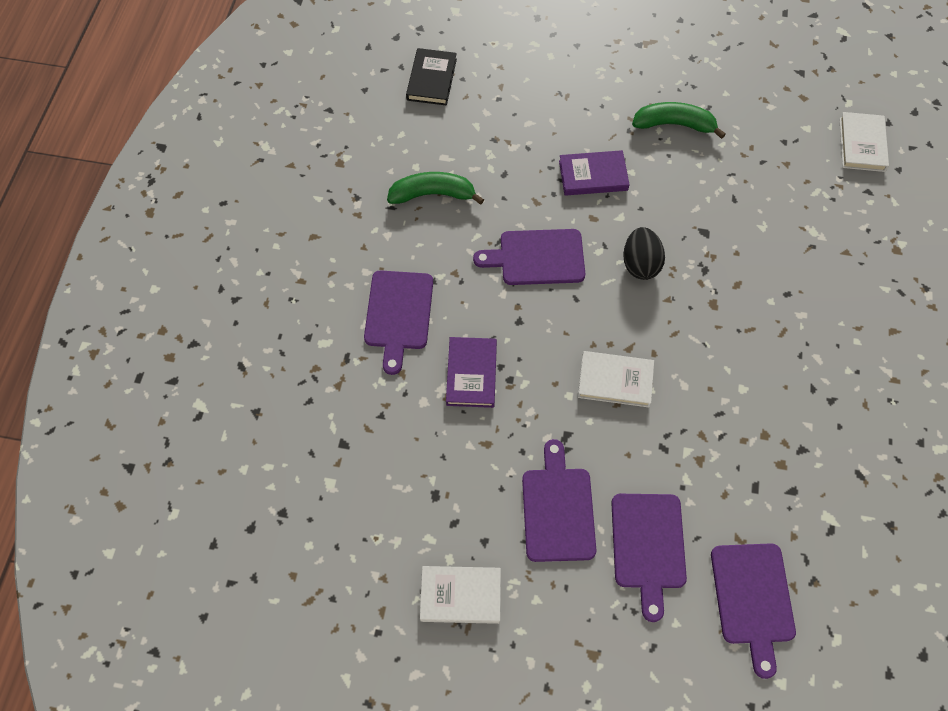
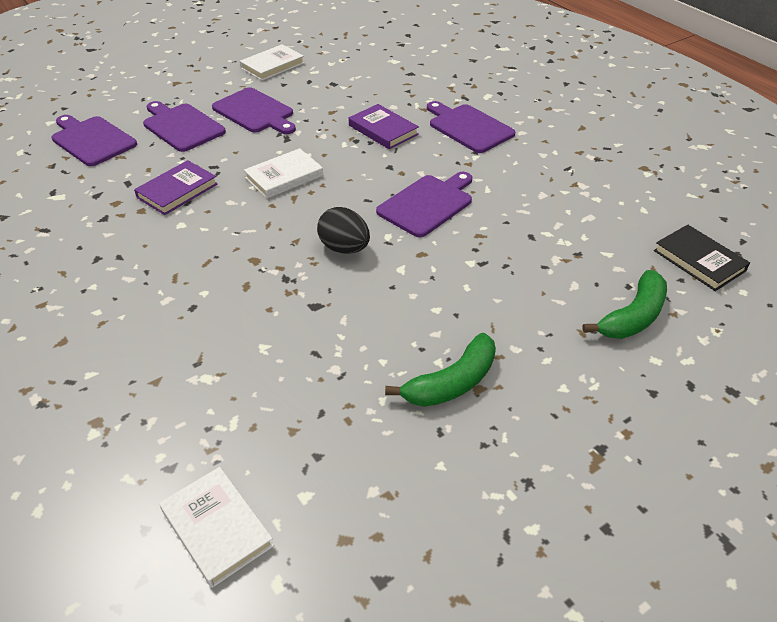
camera: 135 degrees right, 20 degrees down
(433, 194) = (556, 191): green banana -> green banana (633, 317)
(593, 175) = (464, 283): purple book -> purple book (177, 191)

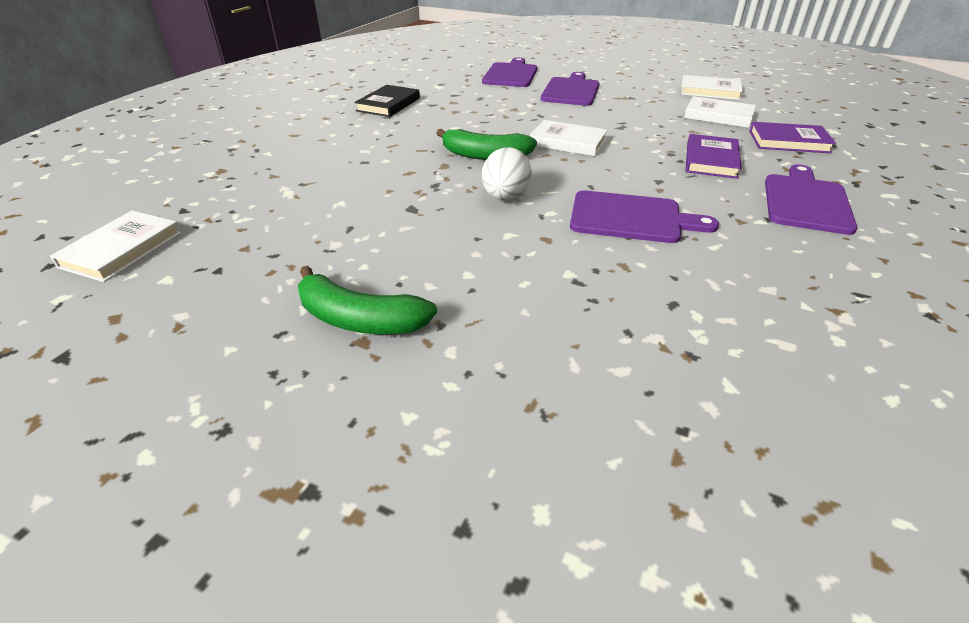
camera: 60 degrees right, 5 degrees down
(177, 191) = (493, 114): purple book -> purple book (788, 142)
(255, 112) = (634, 106): purple cutting board -> none
(320, 88) = (718, 116): none -> white book
(344, 248) = (505, 197): black egg -> white egg
(633, 317) = (617, 455): green banana -> green banana (485, 156)
(699, 261) = (863, 515): black book -> black book (388, 104)

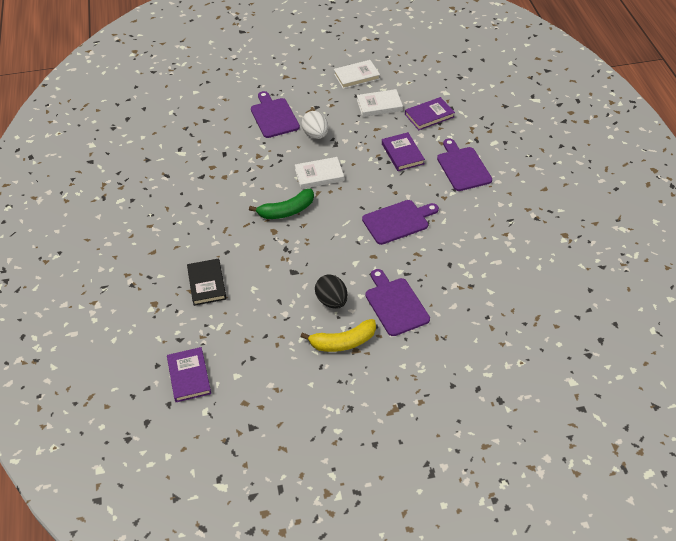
camera: 35 degrees left, 10 degrees up
(122, 250) = (189, 376): white book -> purple book
(359, 319) = (343, 342): green banana -> yellow banana
(388, 104) = (173, 191): black book -> black book (207, 284)
(416, 261) = (332, 301): none -> black egg
(505, 197) = (329, 238): white egg -> white egg (315, 135)
(511, 74) = (215, 113): purple cutting board -> purple cutting board (395, 304)

